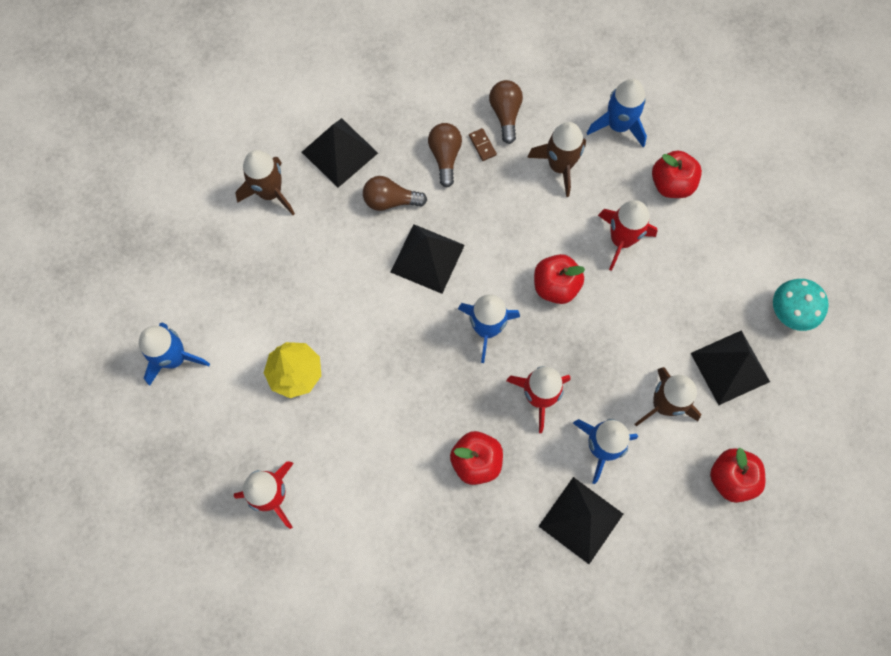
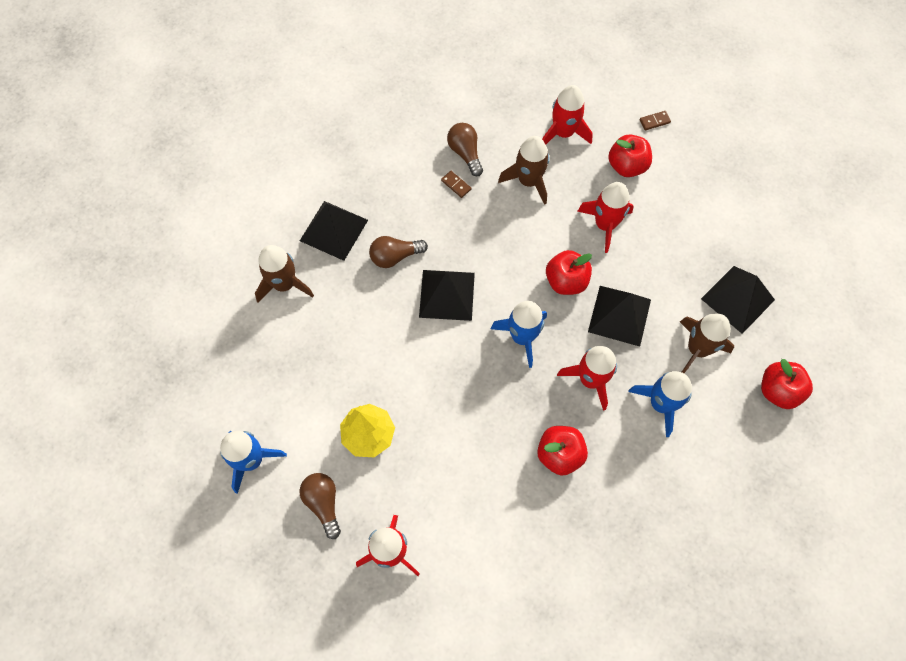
camera: 20 degrees left, 5 degrees down
(445, 156) = (428, 204): brown light bulb -> brown light bulb (323, 503)
(581, 520) = (670, 472): black pyramid -> black pyramid (619, 315)
(618, 125) = (563, 133): blue rocket -> red rocket
(722, 144) = (654, 121): none -> brown domino
(790, 312) = (766, 238): turquoise mushroom -> none

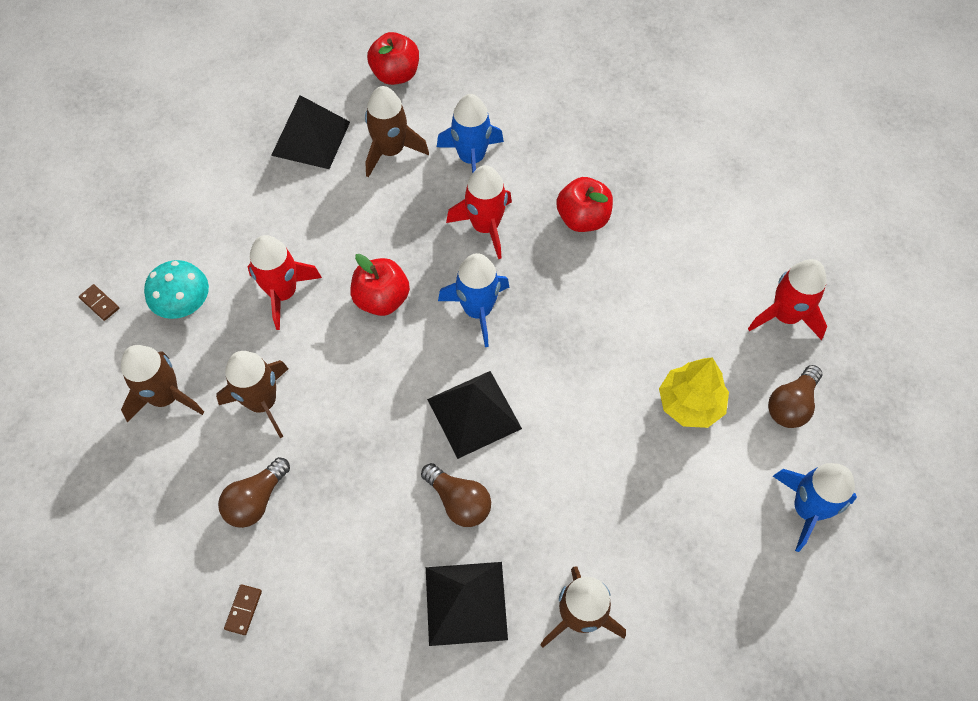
camera: 120 degrees left, 5 degrees down
(456, 185) = (312, 485): brown domino -> brown domino (243, 610)
(563, 133) = (165, 397): red rocket -> brown rocket
(619, 315) = (393, 231): black pyramid -> none
(626, 166) = (185, 305): red apple -> turquoise mushroom

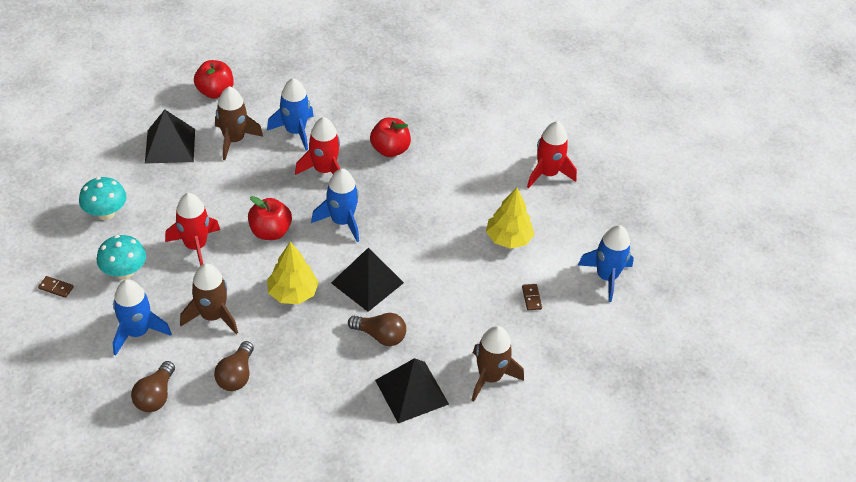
camera: 25 degrees left, 15 degrees down
(165, 397) = (137, 332): brown rocket -> blue rocket
(198, 214) = (106, 213): none -> turquoise mushroom
(243, 610) = (258, 442): brown domino -> brown domino (531, 298)
(373, 399) = (293, 293): none -> yellow tree
(791, 405) = (572, 223): brown light bulb -> brown light bulb (155, 396)

